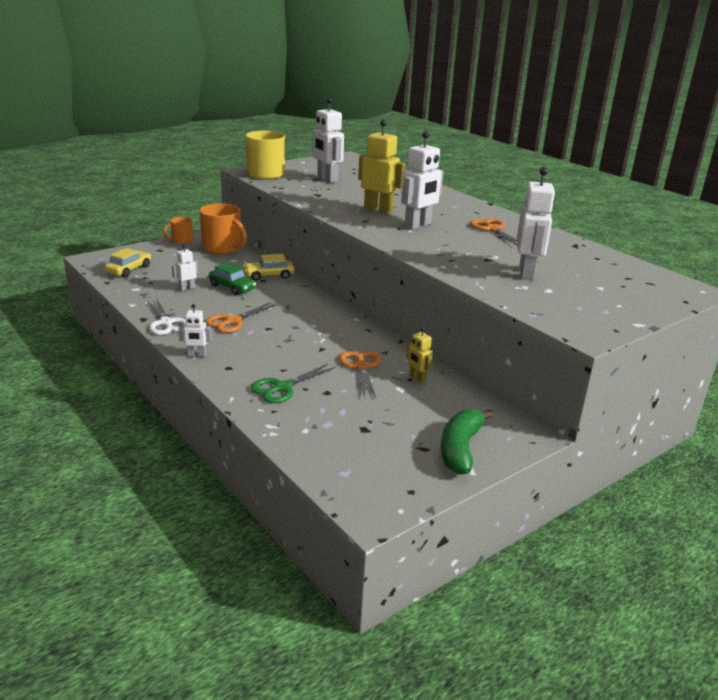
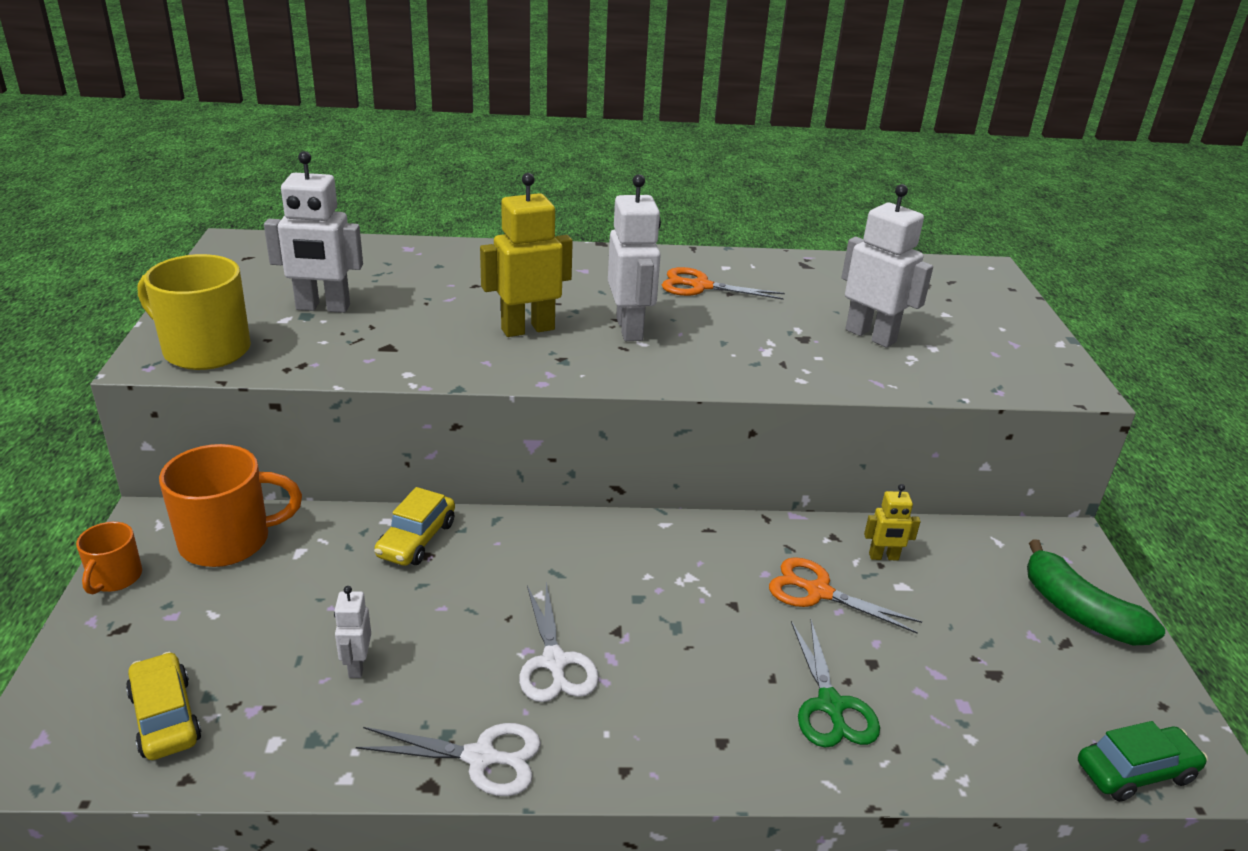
camera: 55 degrees left, 5 degrees up
(196, 355) = (646, 766): white robot -> none
(232, 287) = (417, 604): green car -> green car (1135, 772)
(233, 321) = (554, 662): orange scissors -> white scissors

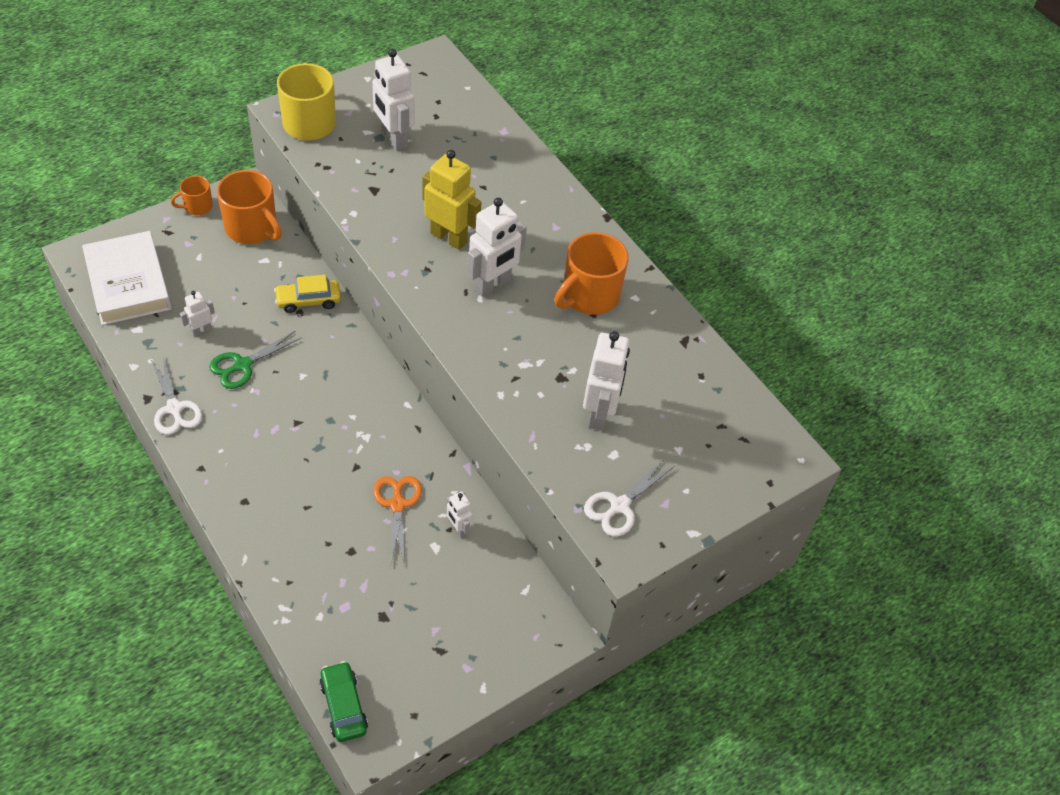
camera: 55 degrees right, 20 degrees up
(165, 717) = (128, 283): yellow car -> white book
(554, 662) = (255, 406): white scissors -> white scissors (619, 506)
(700, 286) = (589, 295): orange scissors -> orange mug
(830, 705) = (302, 541): green scissors -> green scissors (242, 365)
(883, 557) = (458, 528): yellow robot -> white robot
(1079, 611) = (479, 653): green banana -> none
(1135, 772) = (343, 706): green car -> green car turned 150 degrees counterclockwise

